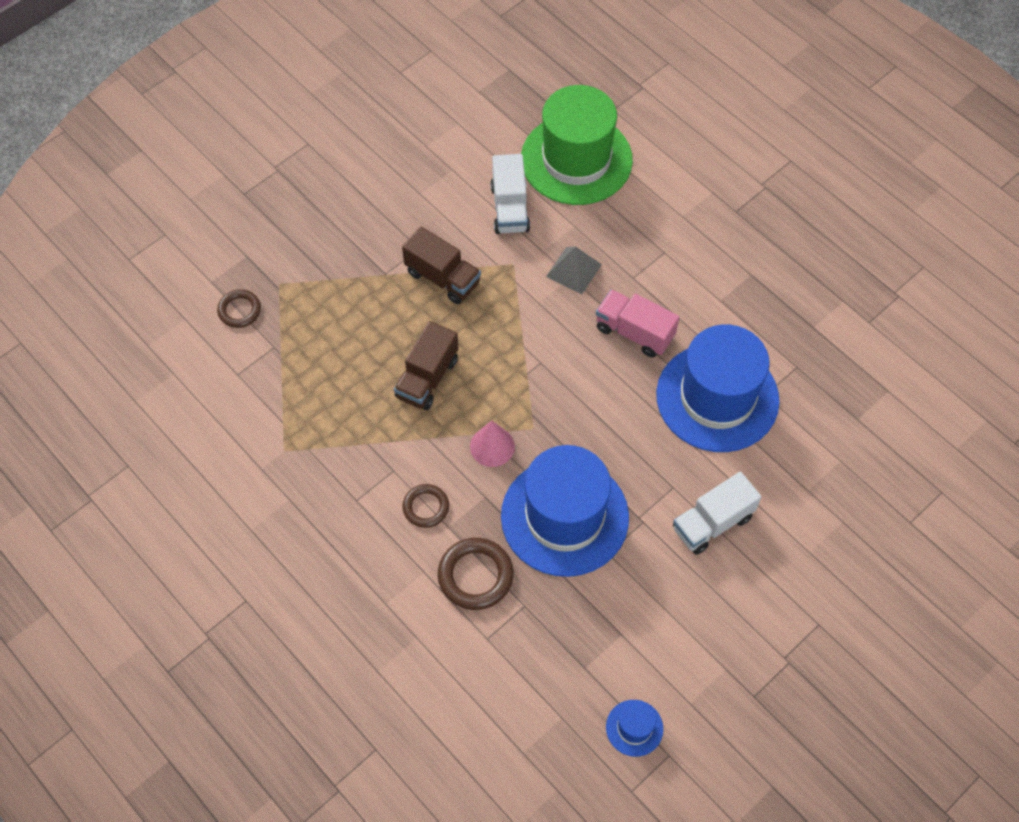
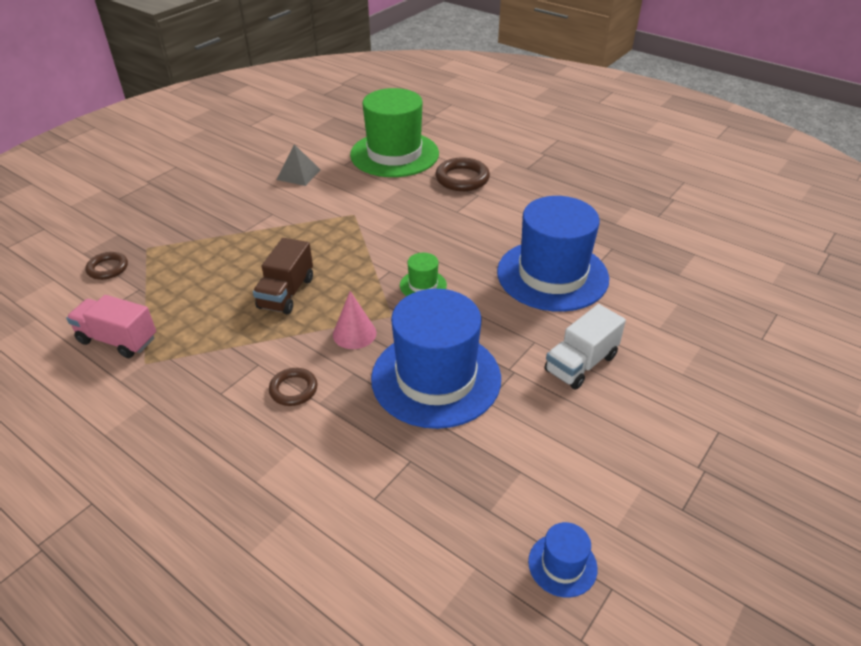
camera: 10 degrees left, 20 degrees down
(443, 278) = (294, 228): brown truck -> none
(475, 576) = (353, 441): brown ring -> brown ring (462, 178)
(510, 208) = (346, 184): white truck -> none
(573, 390) = (423, 285): none -> green hat
(574, 270) = (406, 212): grey pyramid -> grey pyramid (298, 174)
(634, 332) = (467, 243): pink truck -> pink truck (118, 340)

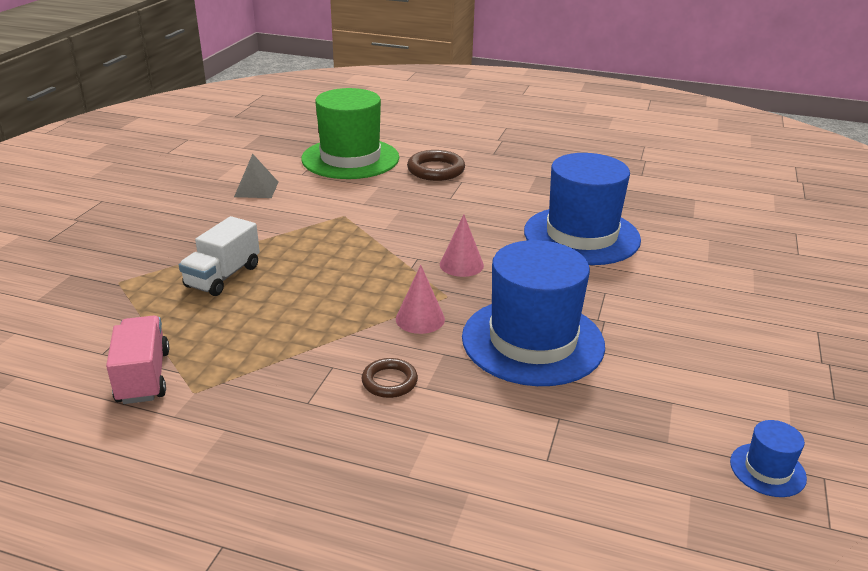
camera: 20 degrees left, 10 degrees down
(108, 268) = (81, 309): brown ring -> none
(118, 340) = (143, 377): pink truck -> pink truck turned 75 degrees clockwise
(286, 293) = (319, 296): brown truck -> none
(423, 285) = (461, 265): green hat -> pink cone
(581, 363) = (661, 302): white truck -> white truck (223, 276)

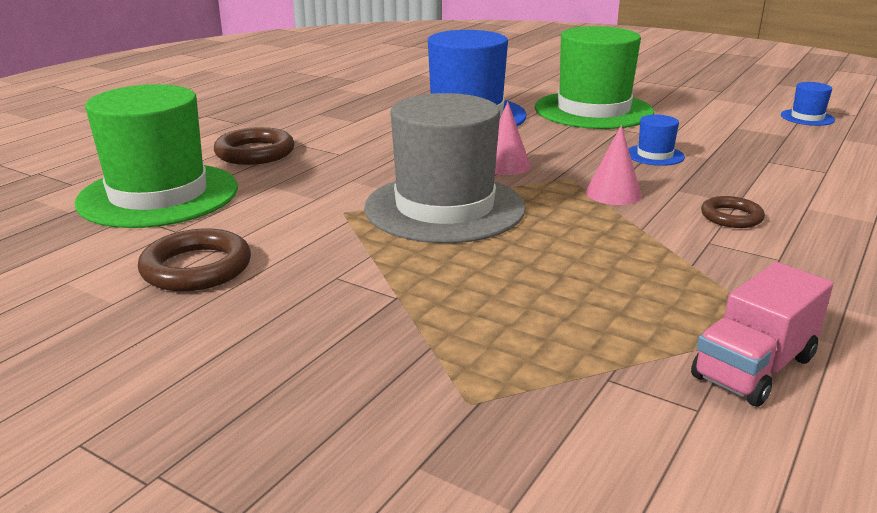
camera: 75 degrees left, 5 degrees down
(143, 377) = (754, 368): pink truck -> pink truck turned 45 degrees counterclockwise
(223, 276) = (484, 302): white truck -> none
(256, 189) = (196, 268): grey pyramid -> brown ring
(363, 249) = (444, 208): none -> grey hat
(532, 341) = (654, 155): blue hat -> blue hat, size x0.42
(656, 302) = (593, 110): none -> green hat

